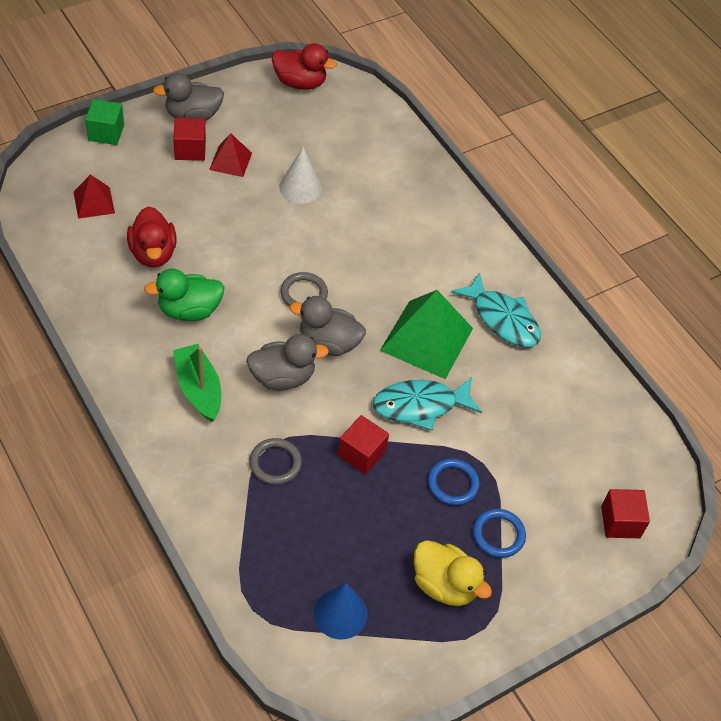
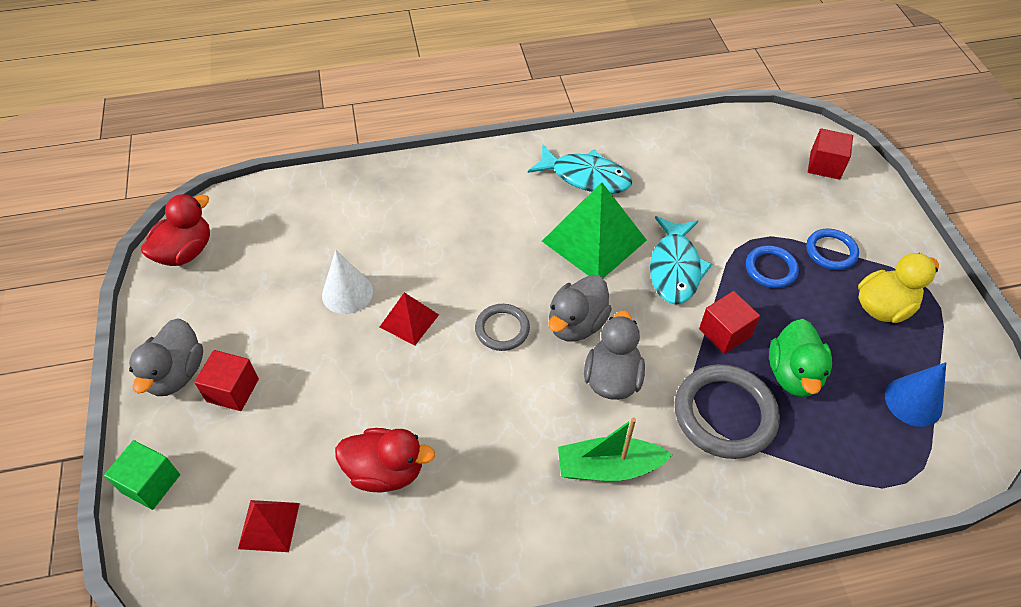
camera: 65 degrees left, 0 degrees up
(189, 310) = (489, 450): green duck -> green duck (793, 374)
(230, 161) = (273, 351): red pyramid -> red pyramid (409, 320)
(275, 463) = (725, 414): grey ring -> grey ring, size x1.75
(502, 319) = (586, 177): turquoise fish -> turquoise fish turned 45 degrees clockwise

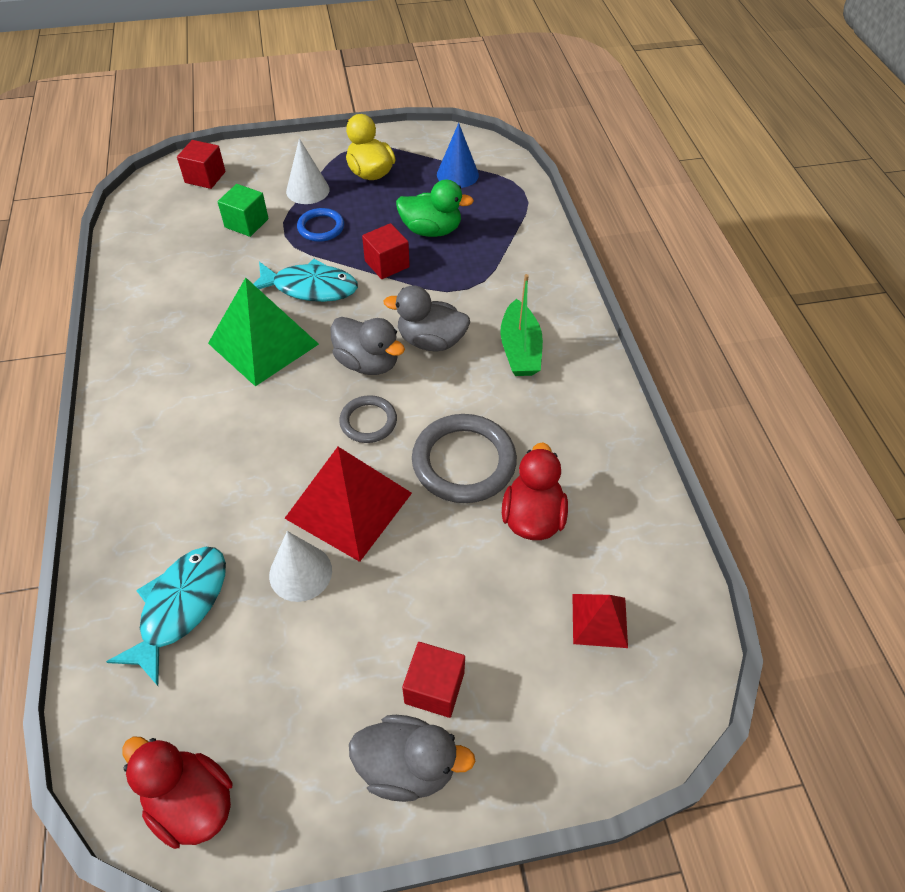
camera: 90 degrees left, 0 degrees up
(150, 483) = (561, 763): green cube -> green cube (246, 223)
(409, 320) = (349, 505): red pyramid -> red pyramid, size x1.86
(586, 177) = (170, 345): turquoise fish -> turquoise fish (180, 607)
(725, 414) = (468, 274): grey ring -> grey ring (464, 462)
(831, 251) = (307, 190): blue ring -> white cone

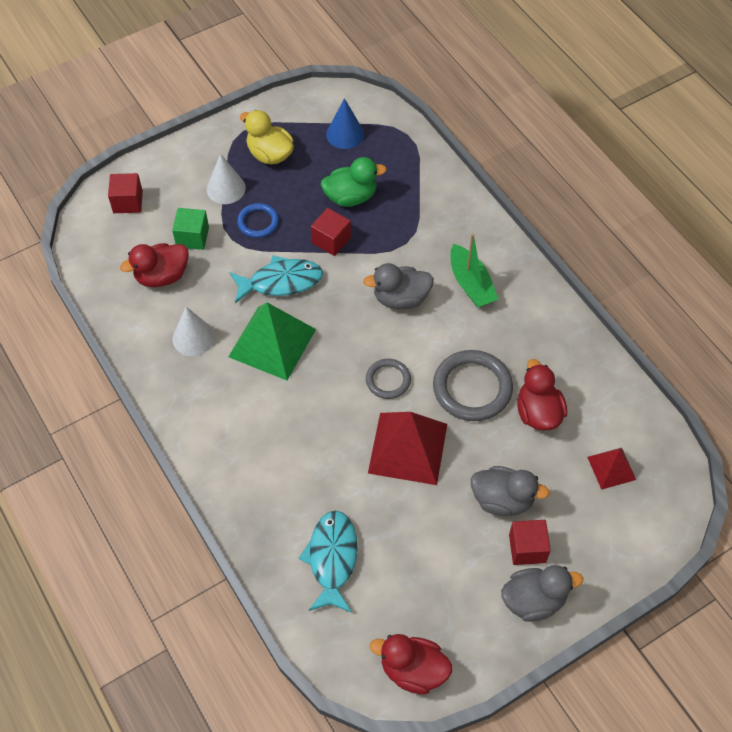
camera: 20 degrees left, 5 degrees up
(192, 249) = (162, 276): none -> red duck
(300, 572) = (400, 506): white cone -> white cone (193, 338)
(368, 363) = (362, 333): grey duck -> grey duck (502, 500)

